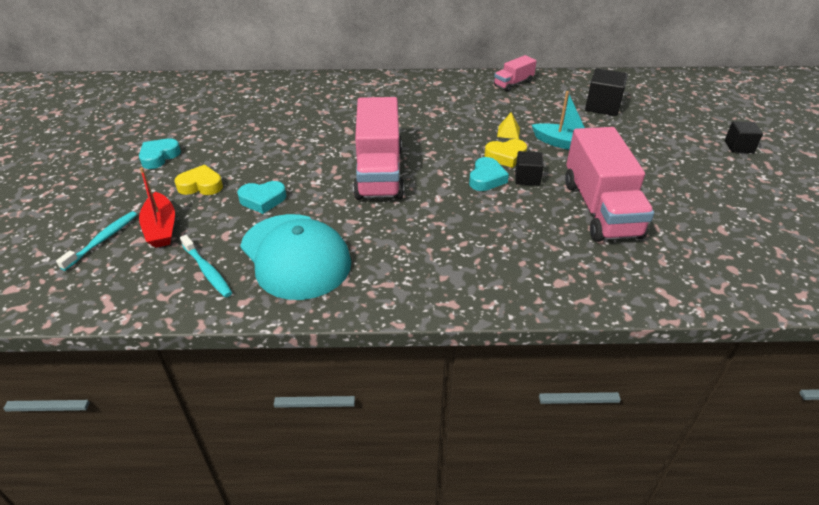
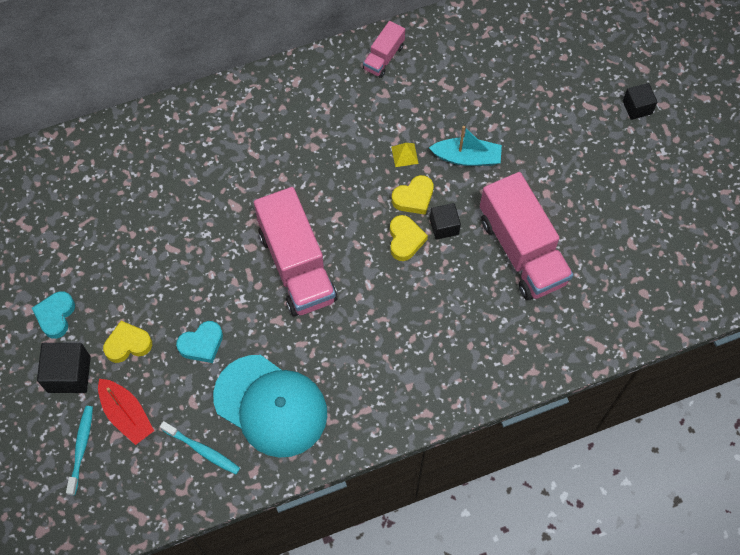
camera: 20 degrees left, 25 degrees up
(486, 178) = (405, 240): turquoise heart -> yellow heart
(602, 106) = (491, 74): black cube -> black cube (69, 374)

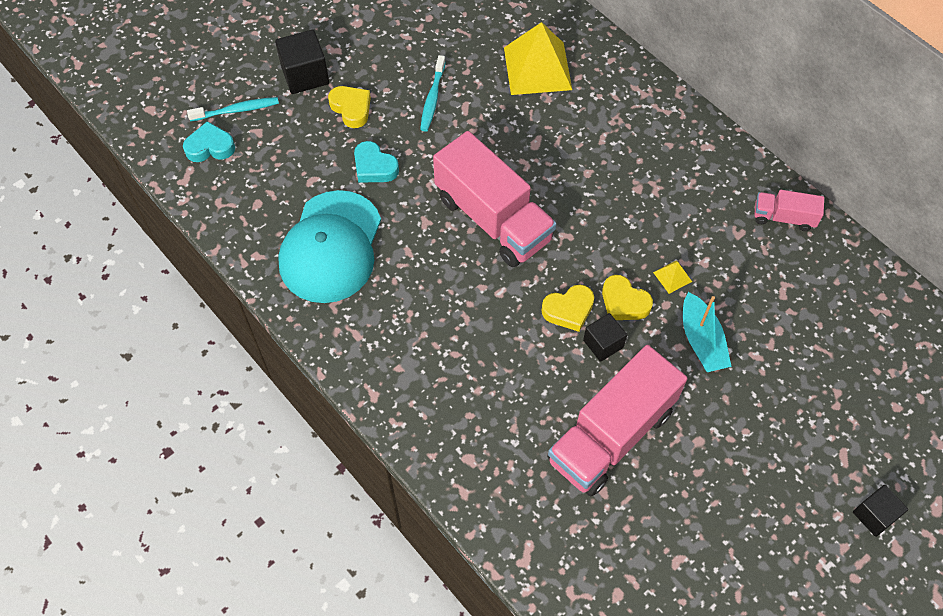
camera: 70 degrees right, 5 degrees down
(56, 316) = (358, 44): turquoise heart -> turquoise heart (210, 147)
(126, 414) = (281, 133): red boat -> none
(157, 176) = (537, 68): none -> yellow pyramid
(202, 450) = (265, 205): turquoise toothbrush -> turquoise toothbrush (432, 98)
(297, 266) = (493, 219): pink truck -> pink truck turned 90 degrees counterclockwise

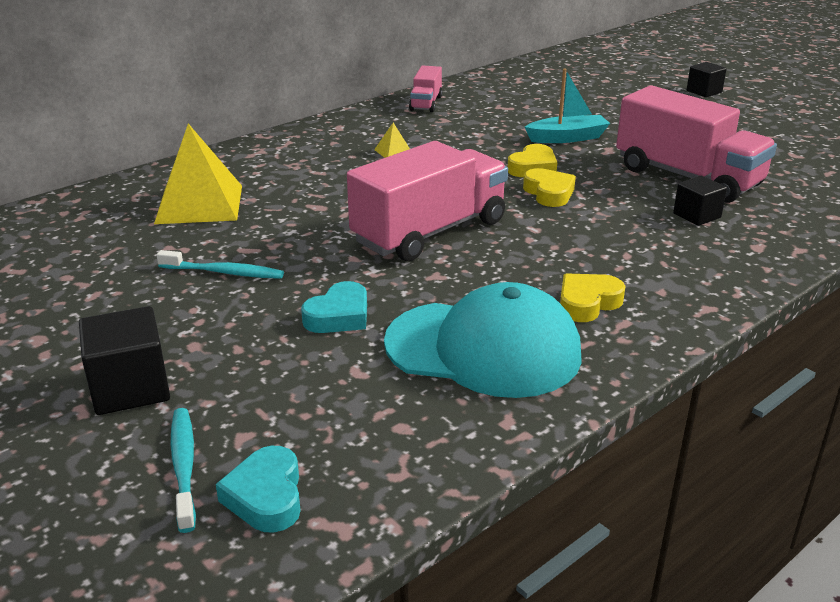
camera: 90 degrees left, 30 degrees down
(351, 108) = (221, 339): yellow heart -> yellow heart (587, 303)
(603, 344) = (585, 178): black cube -> black cube (697, 215)
(672, 277) = (498, 146): yellow pyramid -> yellow pyramid (393, 151)

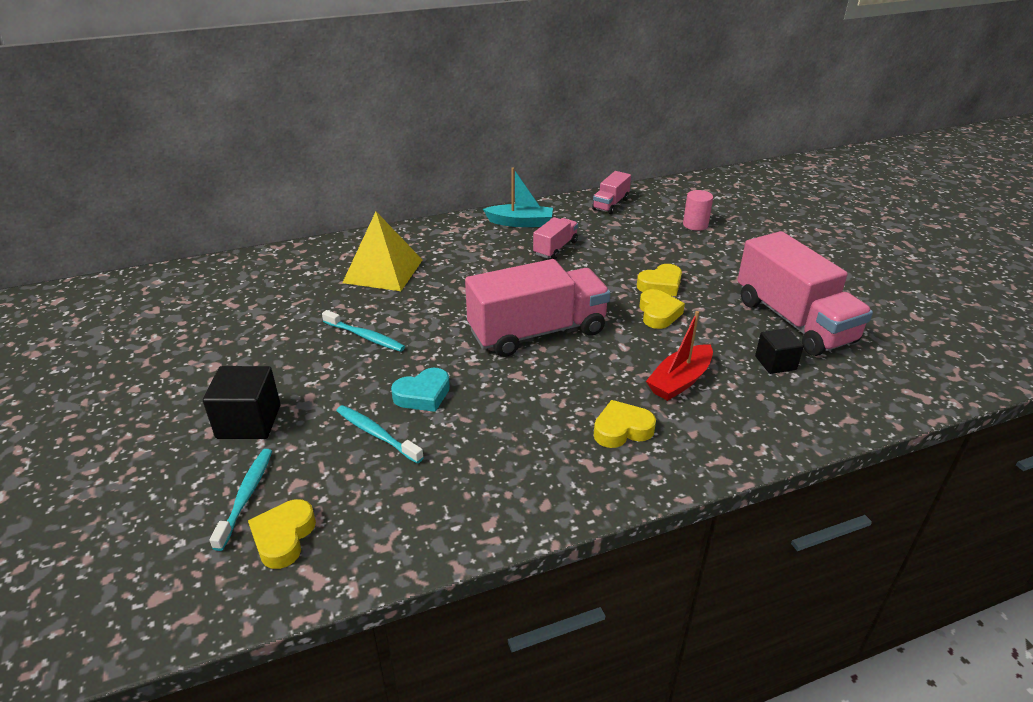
camera: 20 degrees right, 5 degrees up
(266, 496) = (283, 537): turquoise heart -> yellow heart
(310, 366) = (376, 434): none -> turquoise toothbrush
(393, 151) = (555, 248): yellow pyramid -> pink truck
(483, 349) = (512, 452): turquoise cap -> none
(530, 110) = (695, 225): none -> pink cylinder
(567, 138) = (710, 260): turquoise boat -> turquoise boat (520, 223)
(615, 248) = (680, 381): none -> red boat
(704, 91) = (870, 231): black cube -> none

